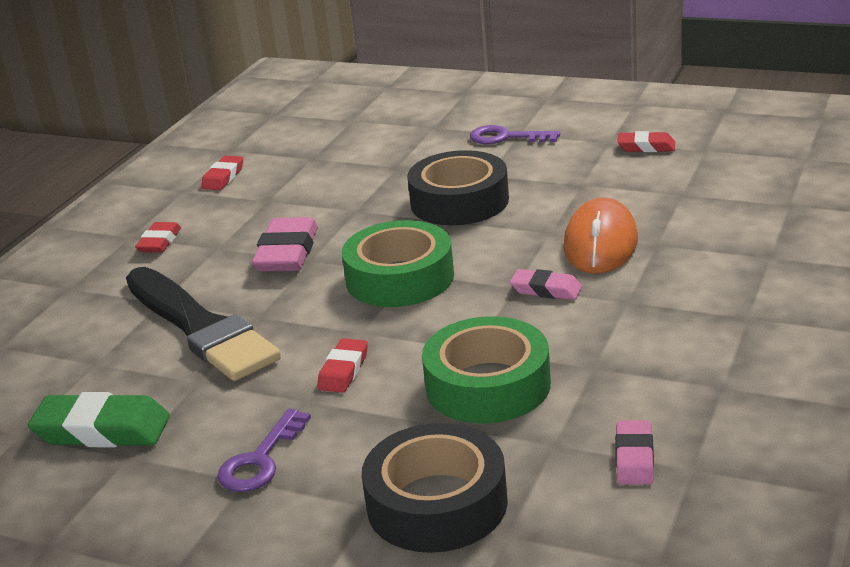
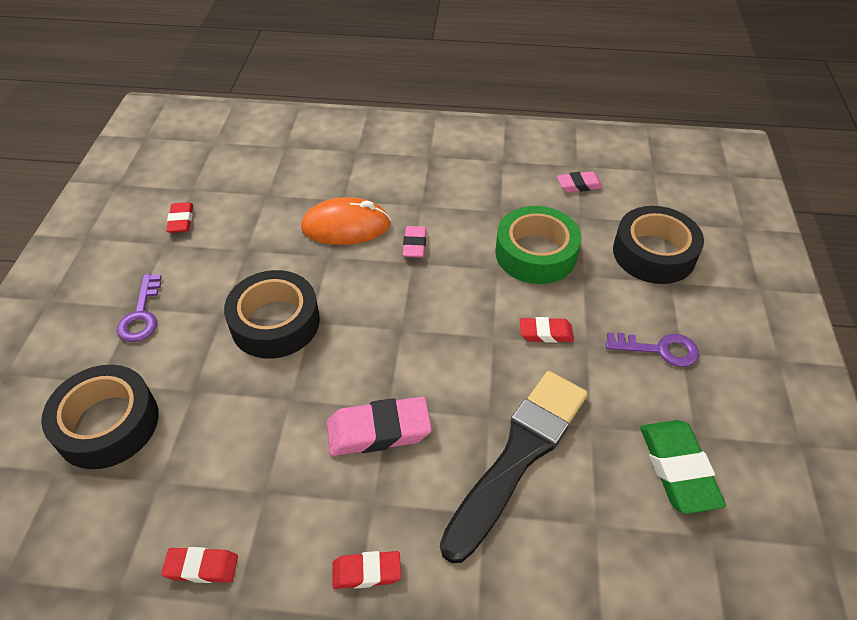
camera: 110 degrees left, 20 degrees up
(384, 134) = (107, 424): none -> black tape
(400, 278) = (411, 332): green tape -> none

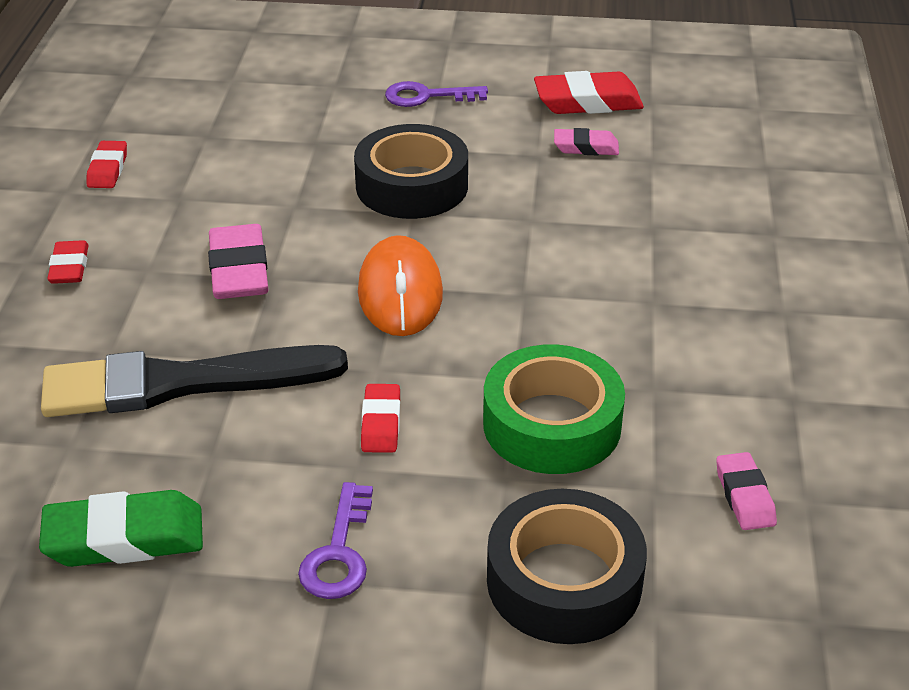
camera: 90 degrees right, 10 degrees down
(107, 424) = (280, 98): black tape -> none
(181, 220) = (587, 102): red eraser -> red eraser, size x1.70
(346, 226) = (593, 231): orange mouse -> orange mouse (400, 293)
(414, 245) = (560, 295): pink eraser -> pink eraser (586, 147)
(518, 455) = (180, 383): black brush -> black brush turned 135 degrees clockwise

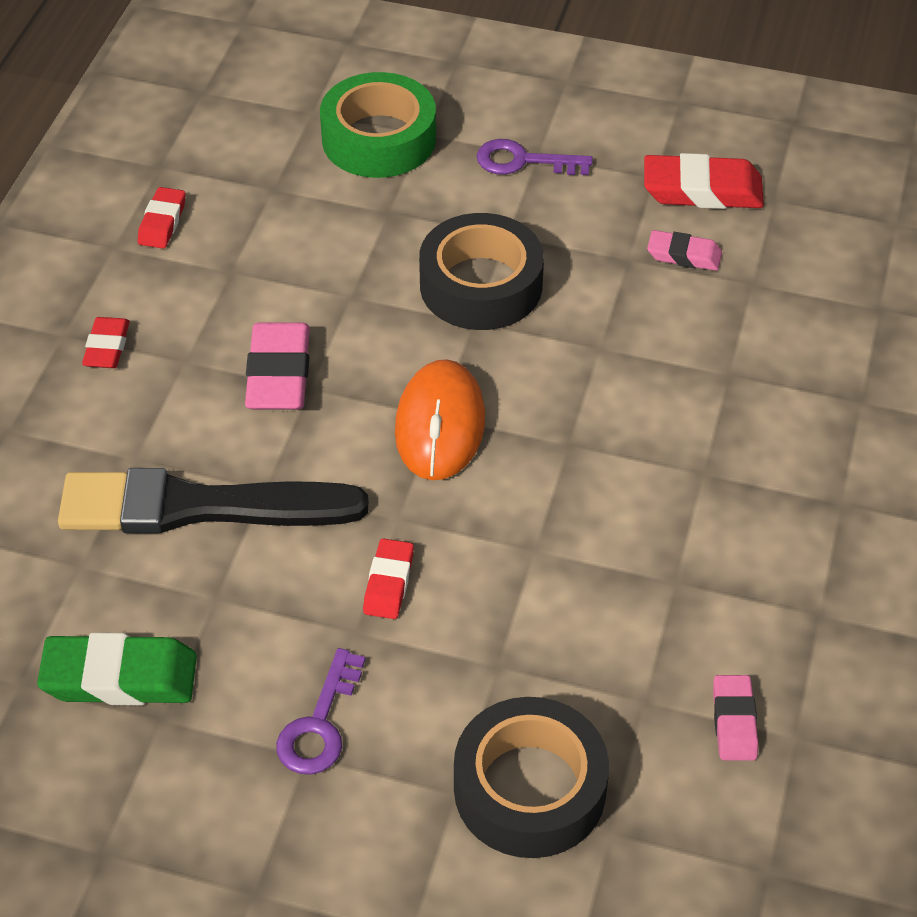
camera: 10 degrees right, 10 degrees up
(552, 424) = (560, 609): green tape -> green tape (379, 139)

